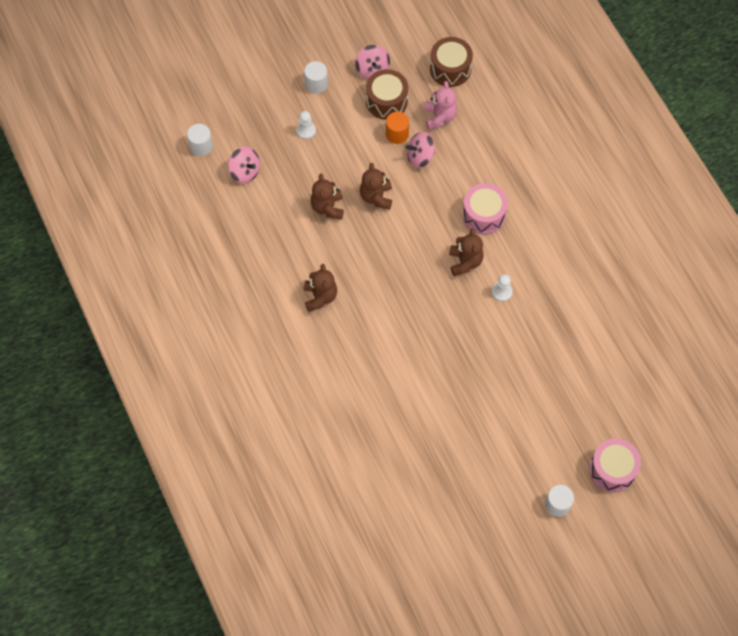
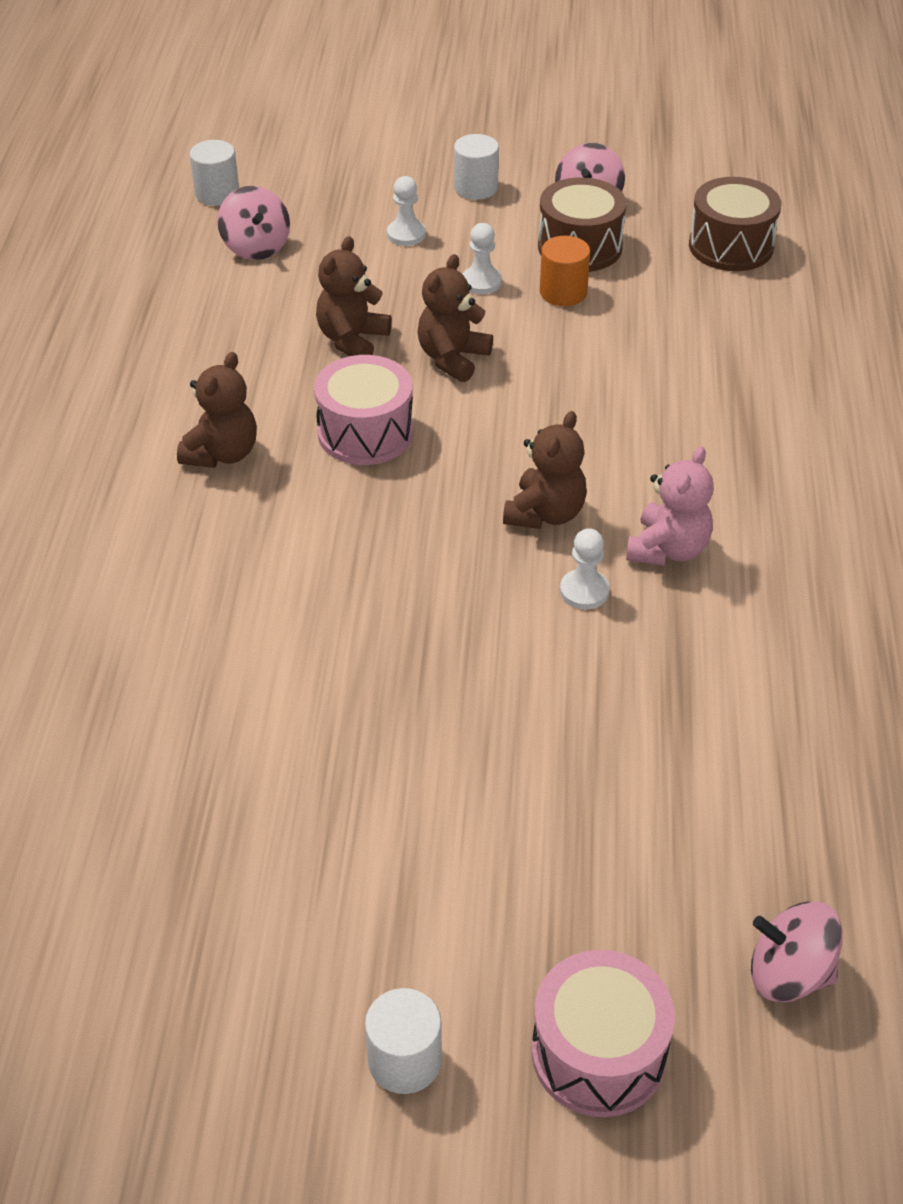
camera: 30 degrees right, 20 degrees down
(358, 145) = (481, 282): none -> white pawn
(420, 157) = (581, 336): pink spinning top -> pink spinning top (789, 974)
(439, 117) = (661, 298): pink teddy bear -> pink teddy bear (668, 549)
(483, 215) = (639, 459): pink drum -> pink drum (365, 432)

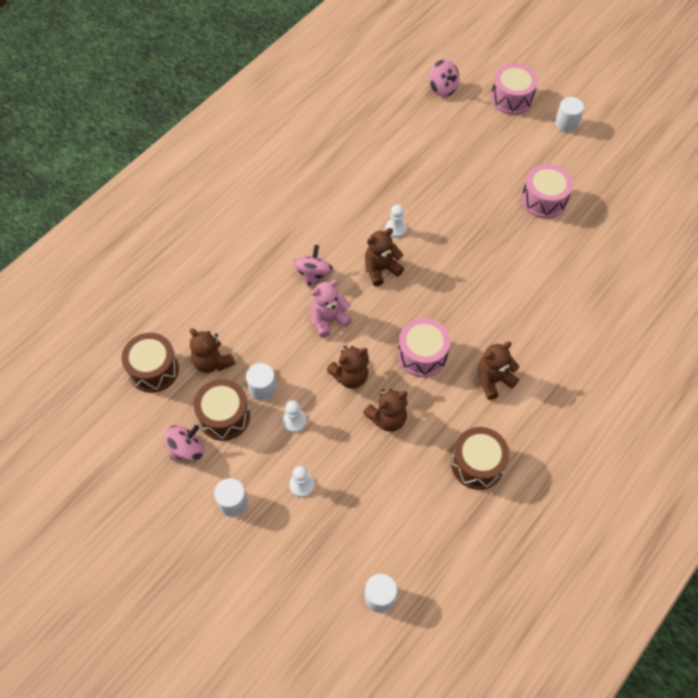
camera: 145 degrees left, 15 degrees up
(178, 351) = (477, 464): none -> brown drum
(256, 247) = (388, 527): pink spinning top -> pink spinning top (313, 274)
(331, 811) = (544, 200): none -> pink drum
(563, 292) = (262, 388): orange cylinder -> white cylinder
(665, 287) = (212, 362): none -> brown teddy bear
(668, 549) = (349, 227): pink teddy bear -> pink teddy bear (328, 319)

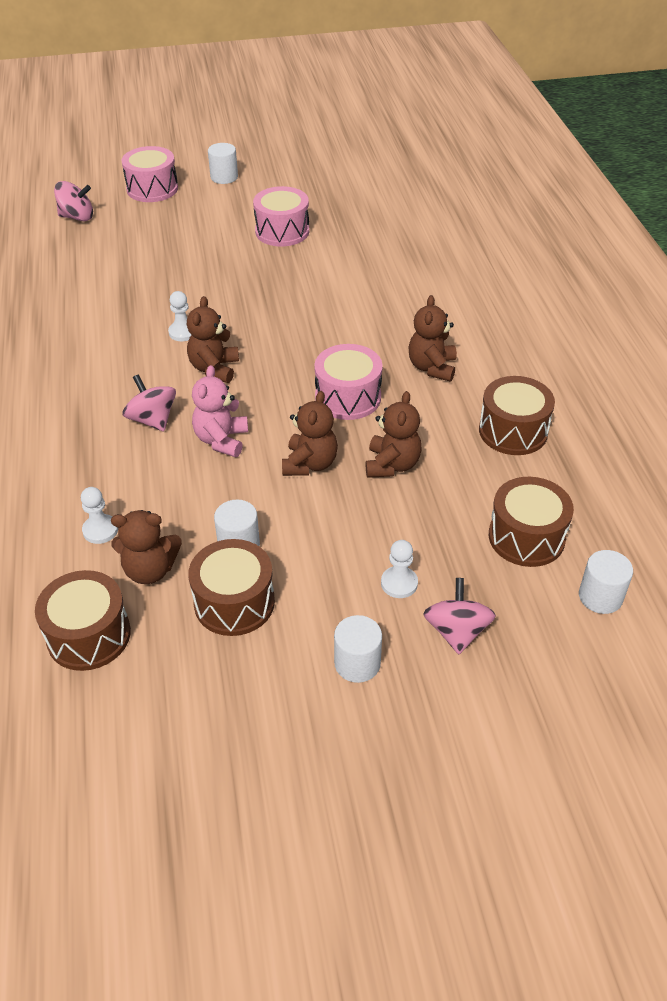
camera: 50 degrees left, 15 degrees down
(187, 449) = (237, 667): pink spinning top -> pink spinning top (456, 631)
(294, 421) = (312, 542): white pawn -> white pawn (100, 530)
(393, 528) = (526, 537): none -> brown drum

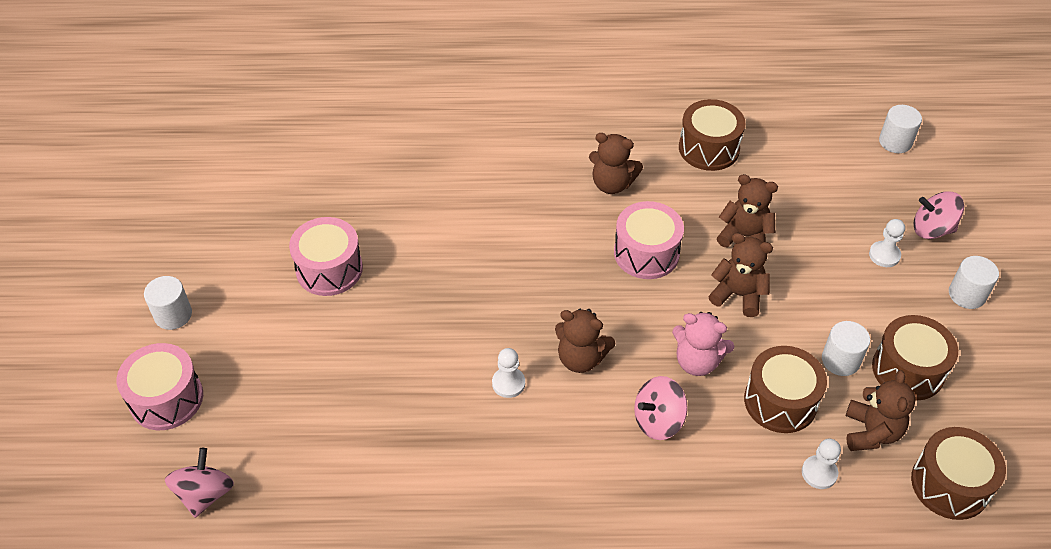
camera: 80 degrees left, 5 degrees up
(526, 537) = (834, 168): brown drum -> brown drum (780, 401)

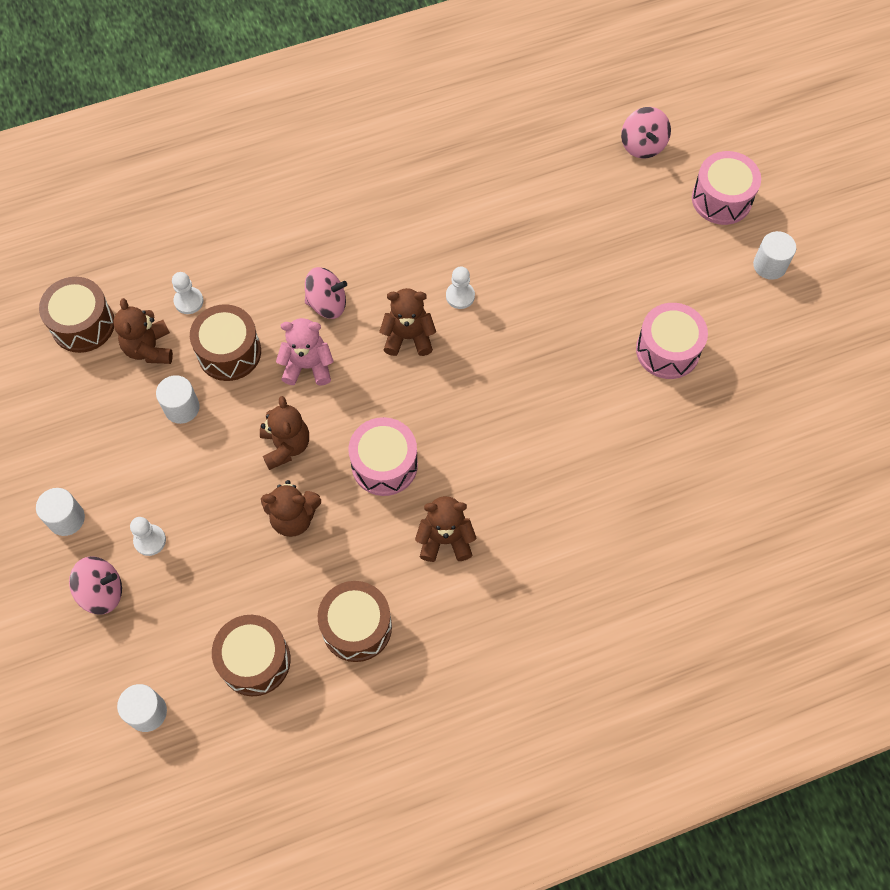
camera: 160 degrees right, 15 degrees up
(658, 420) = (327, 303): pink spinning top -> pink spinning top turned 45 degrees clockwise
(738, 295) = (286, 446): brown teddy bear -> brown teddy bear turned 105 degrees counterclockwise
(908, 370) = (121, 417): brown drum -> brown drum (255, 660)

